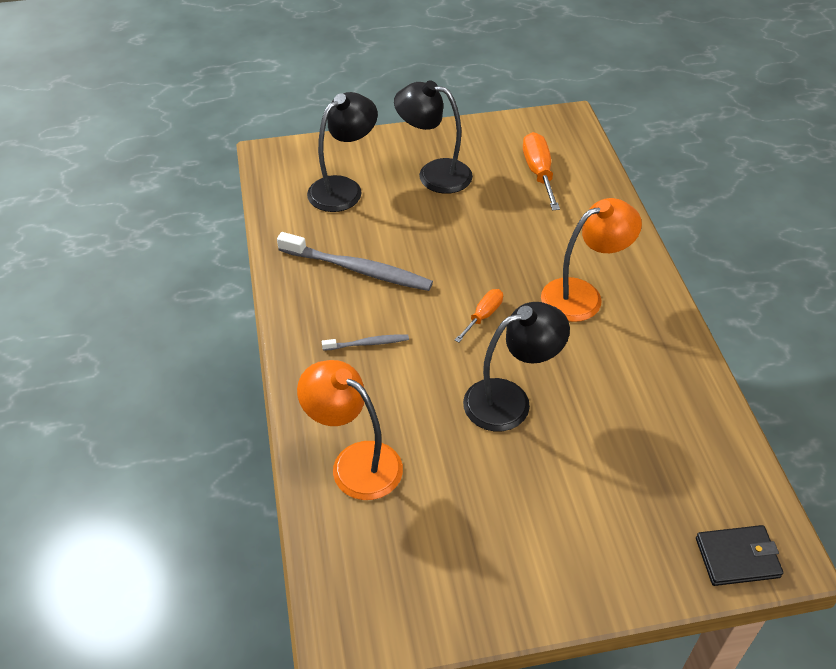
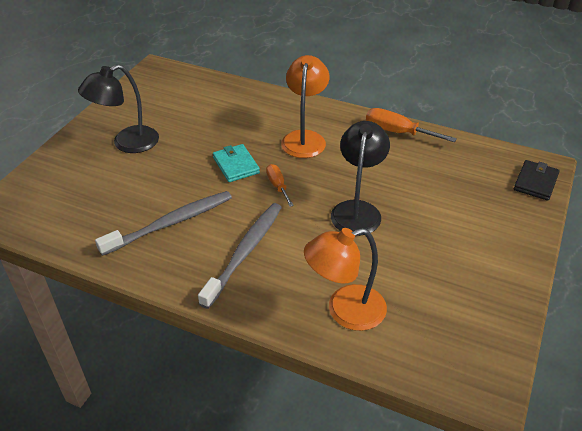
camera: 55 degrees left, 5 degrees down
(343, 188) = (83, 191): black lamp -> none
(368, 343) = (245, 252): grey toothbrush -> grey toothbrush, size x2.02
(482, 267) = (236, 165): none -> turquoise wallet
(539, 173) = (185, 102): orange screwdriver -> orange screwdriver (397, 132)

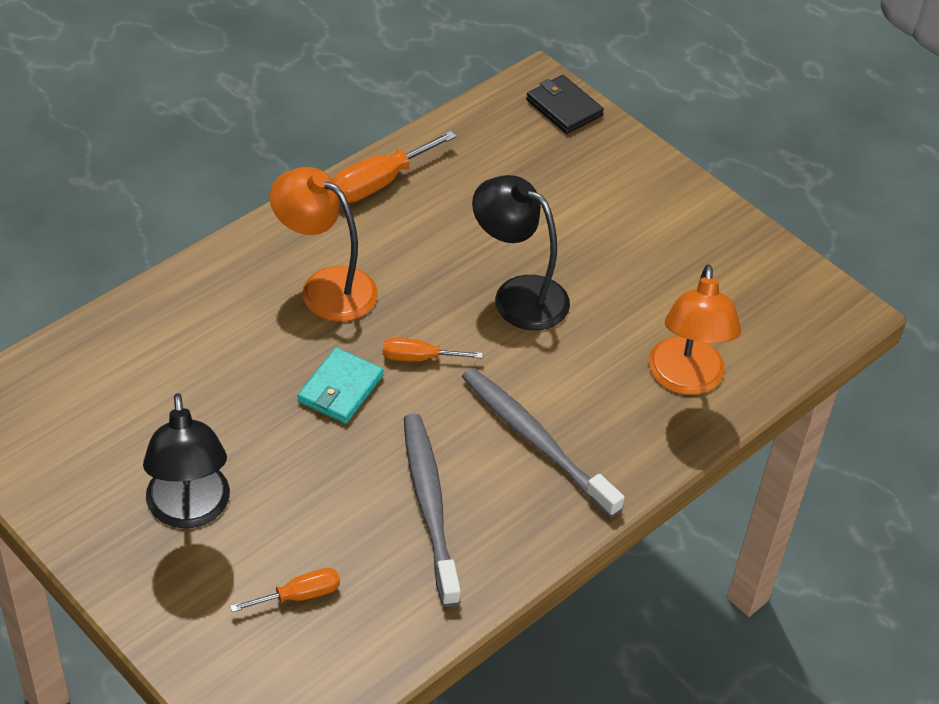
camera: 70 degrees left, 5 degrees up
(87, 195) = (299, 595): none -> orange screwdriver
(236, 165) = (340, 389): turquoise wallet -> turquoise wallet turned 60 degrees counterclockwise

